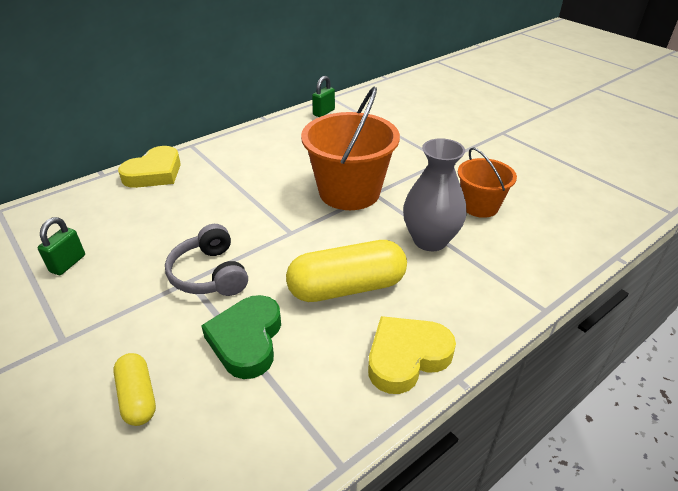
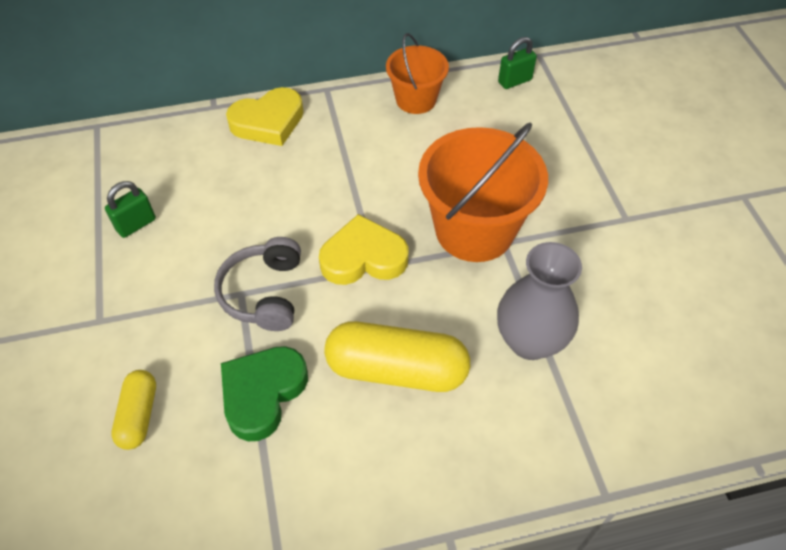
camera: 25 degrees right, 15 degrees up
(406, 357) = (410, 485): yellow heart -> yellow heart (363, 257)
(479, 206) = (626, 312): orange bucket -> orange bucket (416, 99)

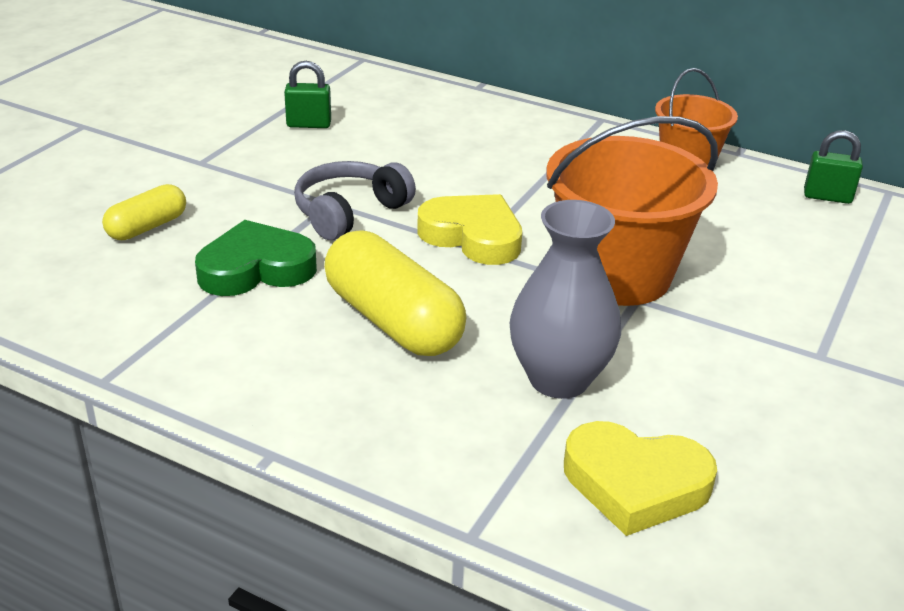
camera: 40 degrees right, 20 degrees down
(268, 122) = (512, 116): yellow heart -> yellow heart (635, 484)

